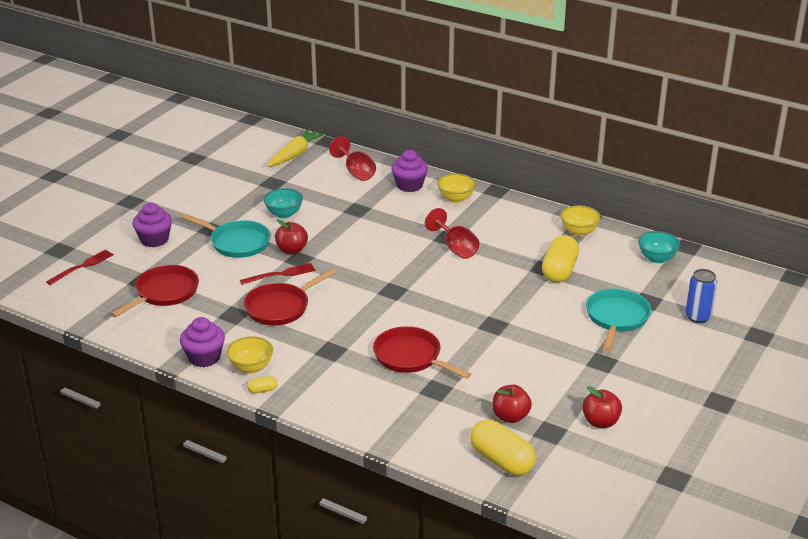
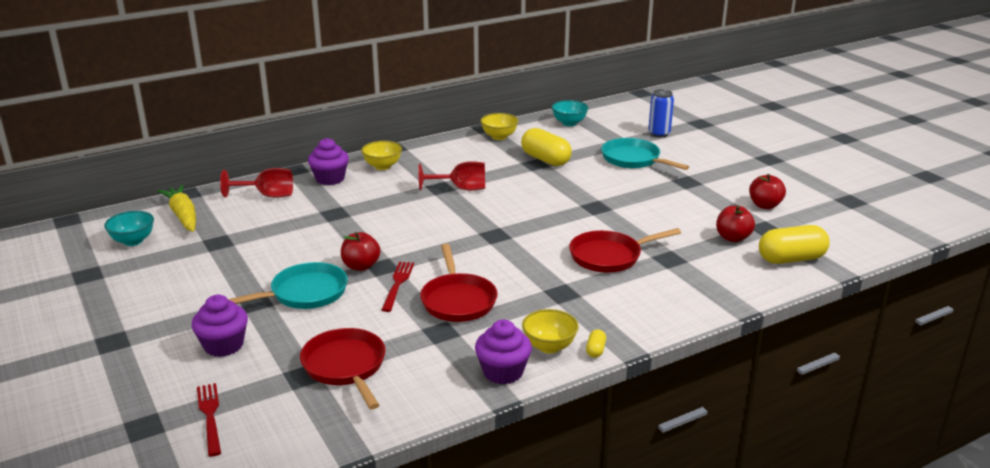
camera: 60 degrees left, 5 degrees down
(284, 214) = (287, 252): turquoise bowl -> turquoise bowl (133, 241)

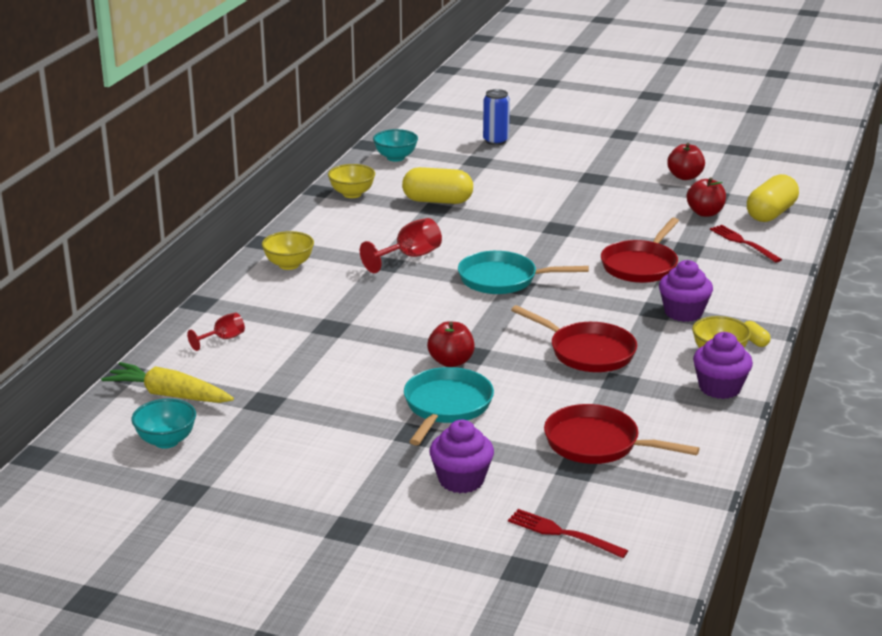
camera: 40 degrees left, 0 degrees up
(267, 195) = (223, 339): red goblet -> red goblet, size x0.61
(330, 179) = (257, 297): purple cupcake -> purple cupcake (683, 312)
(398, 284) = (513, 361): red fork -> red fork (742, 242)
(633, 159) = (515, 173): turquoise pan -> turquoise pan (503, 279)

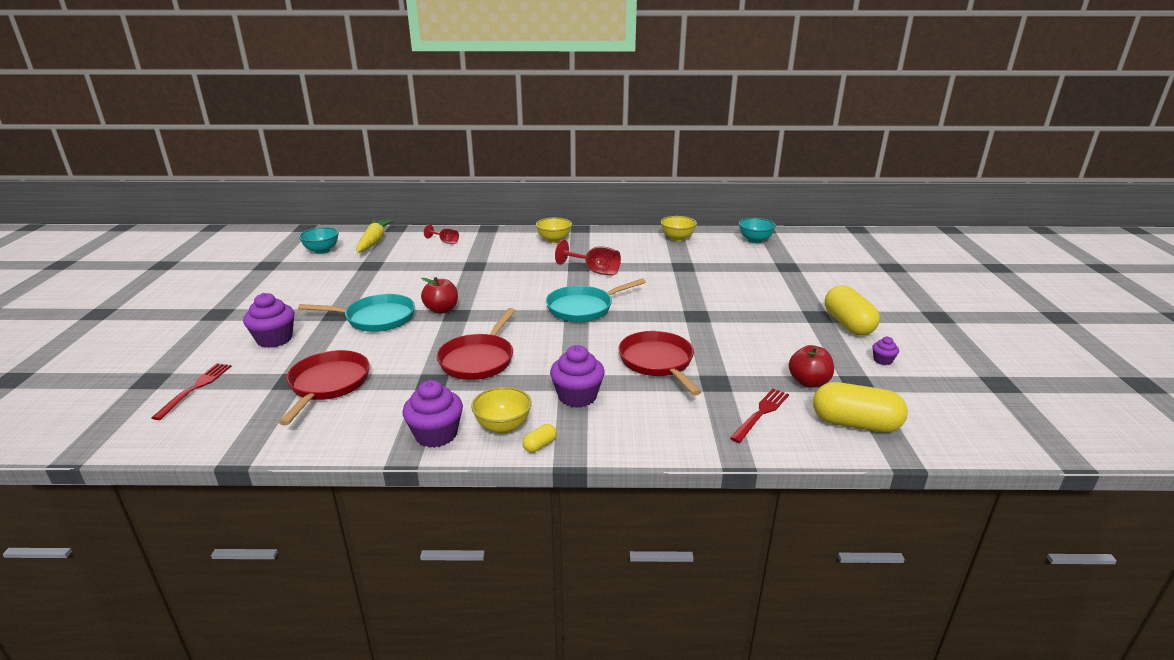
camera: 70 degrees right, 0 degrees up
(437, 201) = (697, 265): yellow capsule -> yellow capsule (848, 324)
(495, 141) = (836, 267): blue can -> none
(503, 279) = (583, 308): turquoise pan -> turquoise pan turned 105 degrees counterclockwise
(641, 265) = (658, 362): red pan -> red pan turned 60 degrees clockwise
(685, 177) = (882, 360): red apple -> purple cupcake

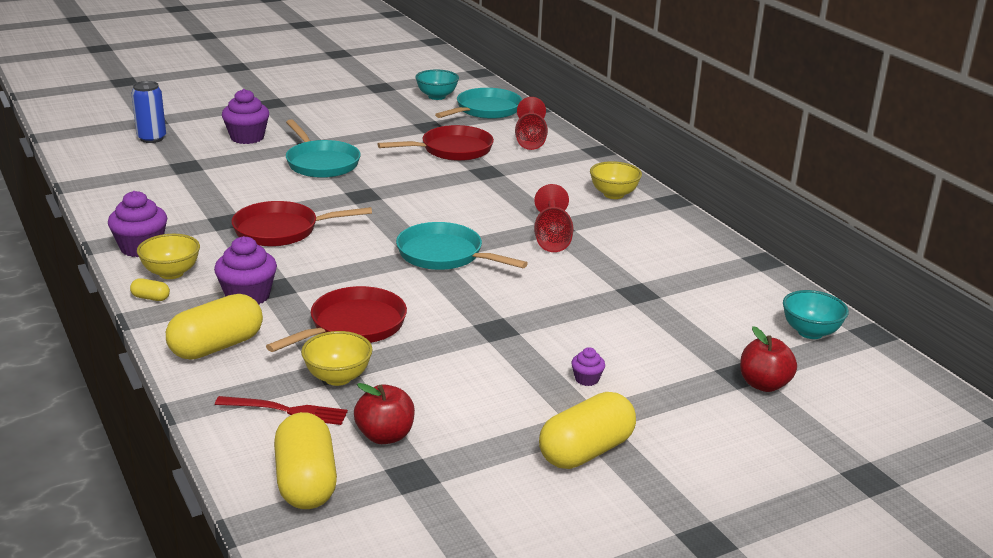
camera: 60 degrees right, 0 degrees up
(196, 388) = (152, 138): red fork -> blue can
(328, 385) = (189, 181): red pan -> red pan (452, 150)
(374, 242) = (485, 110): yellow carrot -> turquoise pan
(441, 310) = (366, 185): red apple -> red apple (764, 384)
(445, 242) = (530, 141): red goblet -> red goblet, size x1.64
(649, 426) = (217, 346): none -> yellow capsule
(677, 238) = (732, 271): yellow bowl -> yellow bowl (338, 377)
(882, 360) = (496, 492): purple cupcake -> purple cupcake (587, 379)

